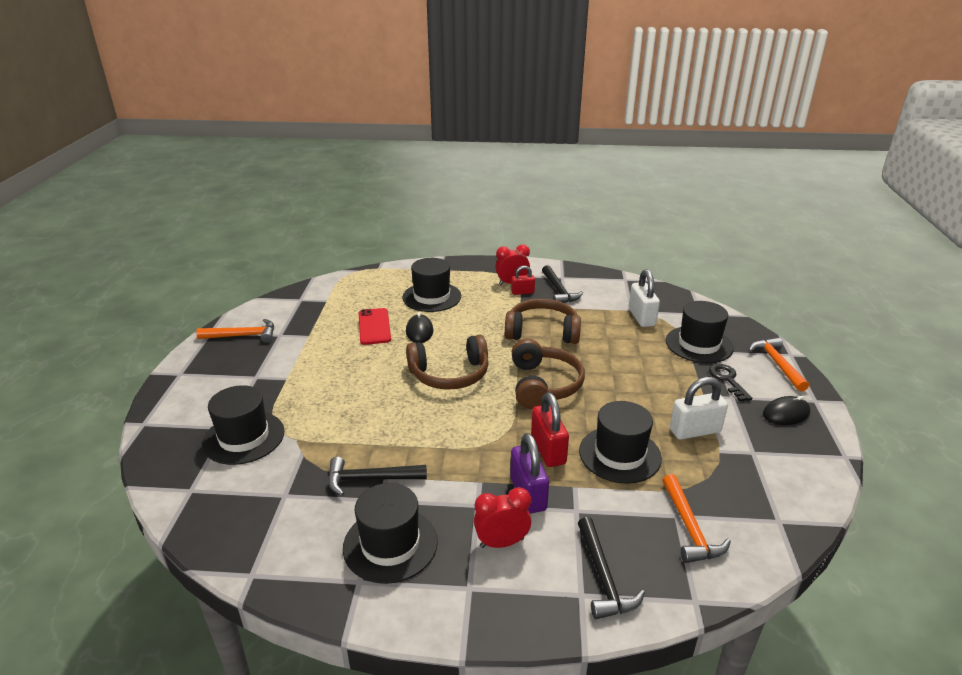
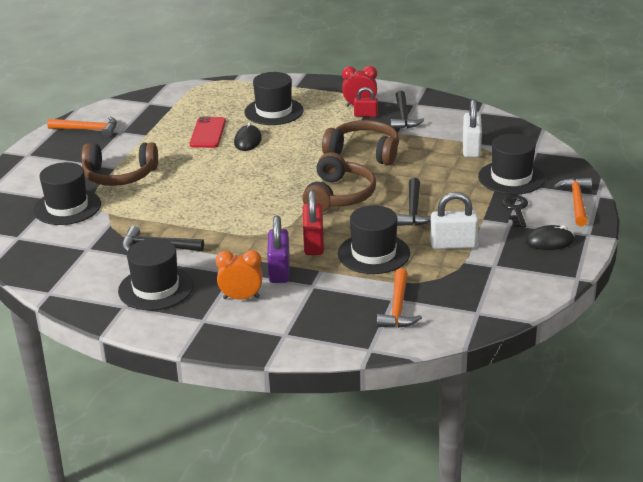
camera: 15 degrees right, 0 degrees up
(450, 374) = (258, 179): brown headphones -> brown headphones (119, 176)
(502, 543) = (241, 298): red clock -> orange clock
(603, 577) = (307, 327): black hammer -> black hammer (413, 210)

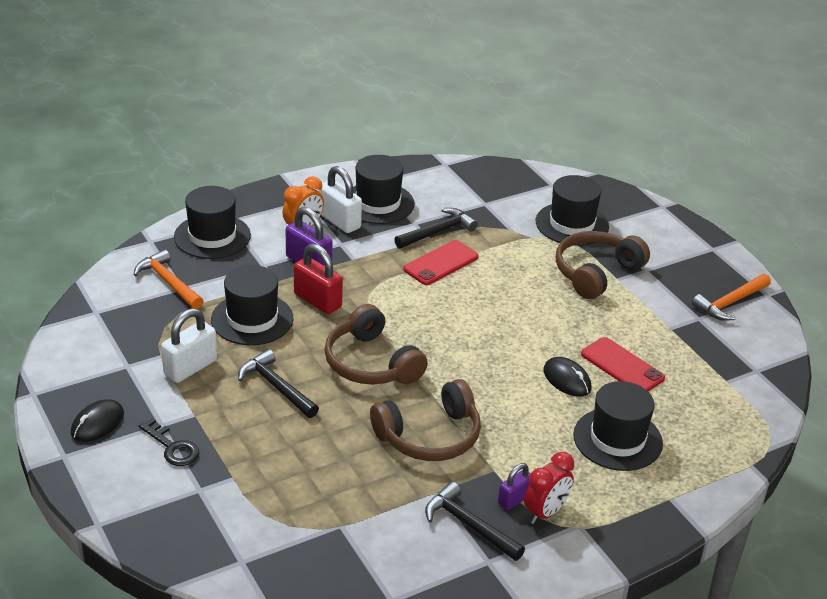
camera: 130 degrees right, 5 degrees up
(195, 226) = (441, 263): none -> red phone
(365, 115) = (514, 499): red padlock -> purple padlock
(471, 148) = (321, 516): white padlock -> white padlock (339, 221)
(511, 178) = (224, 494): black hat -> black hat (212, 236)
(576, 202) = (114, 498): orange hammer -> none

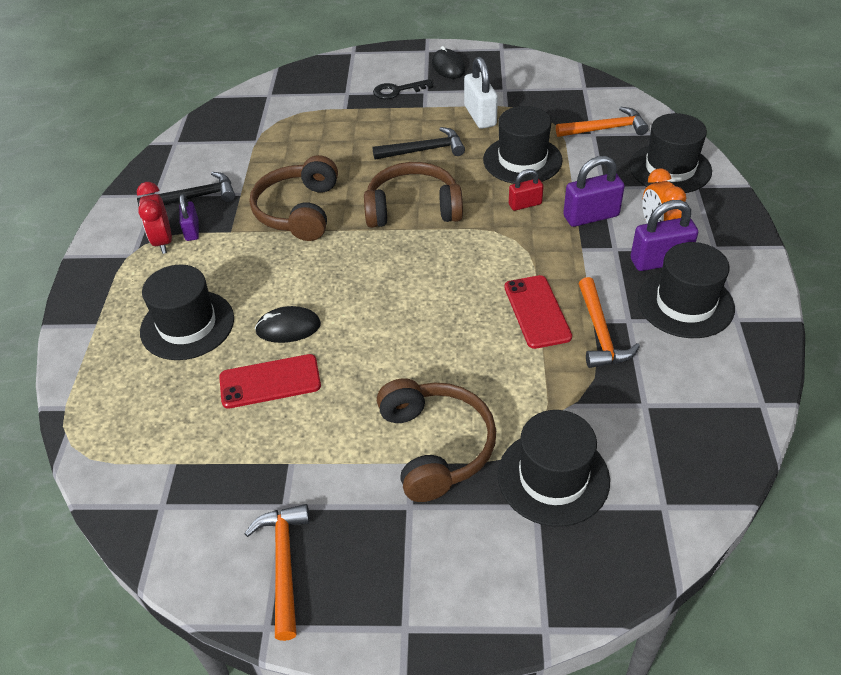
camera: 125 degrees right, 10 degrees up
(317, 301) = (525, 204): red padlock -> red padlock, size x0.61
(339, 221) = (659, 261): white padlock -> purple padlock
(437, 232) = (600, 333): black hammer -> orange hammer

